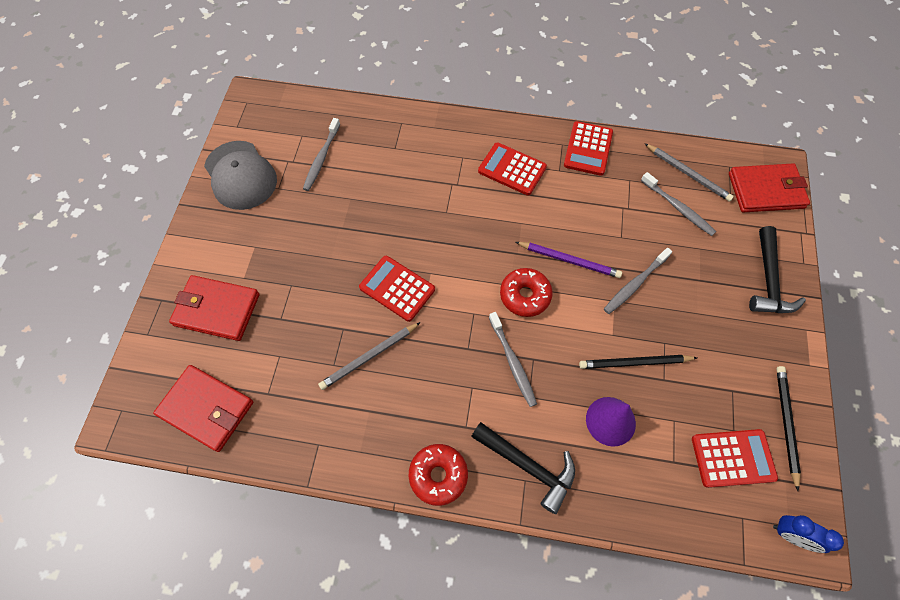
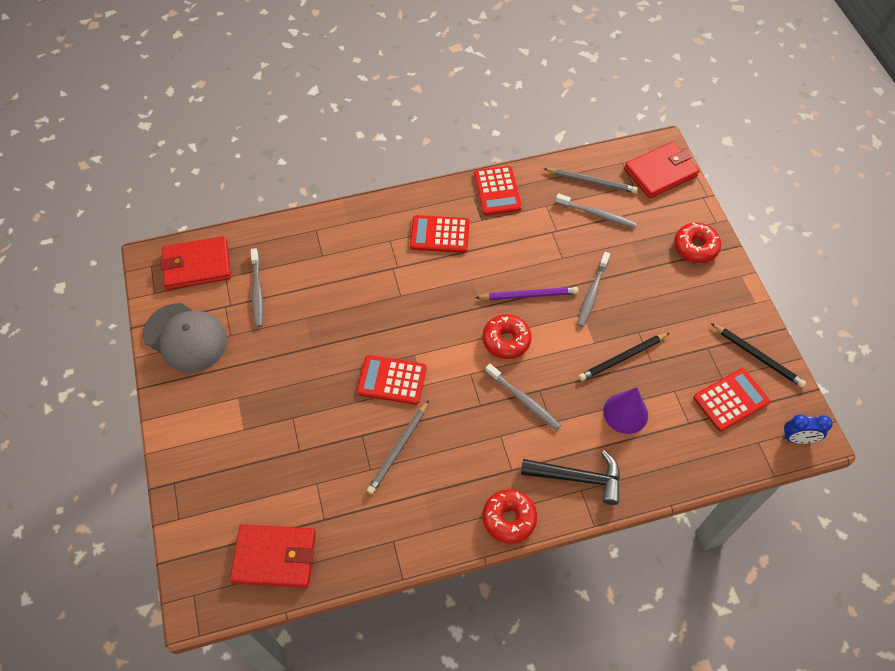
camera: 25 degrees left, 5 degrees down
(217, 309) = (234, 468): red wallet -> red wallet (197, 265)
(768, 280) = (695, 247): black hammer -> red donut
(785, 424) = (758, 356): black pencil -> black pencil turned 150 degrees clockwise

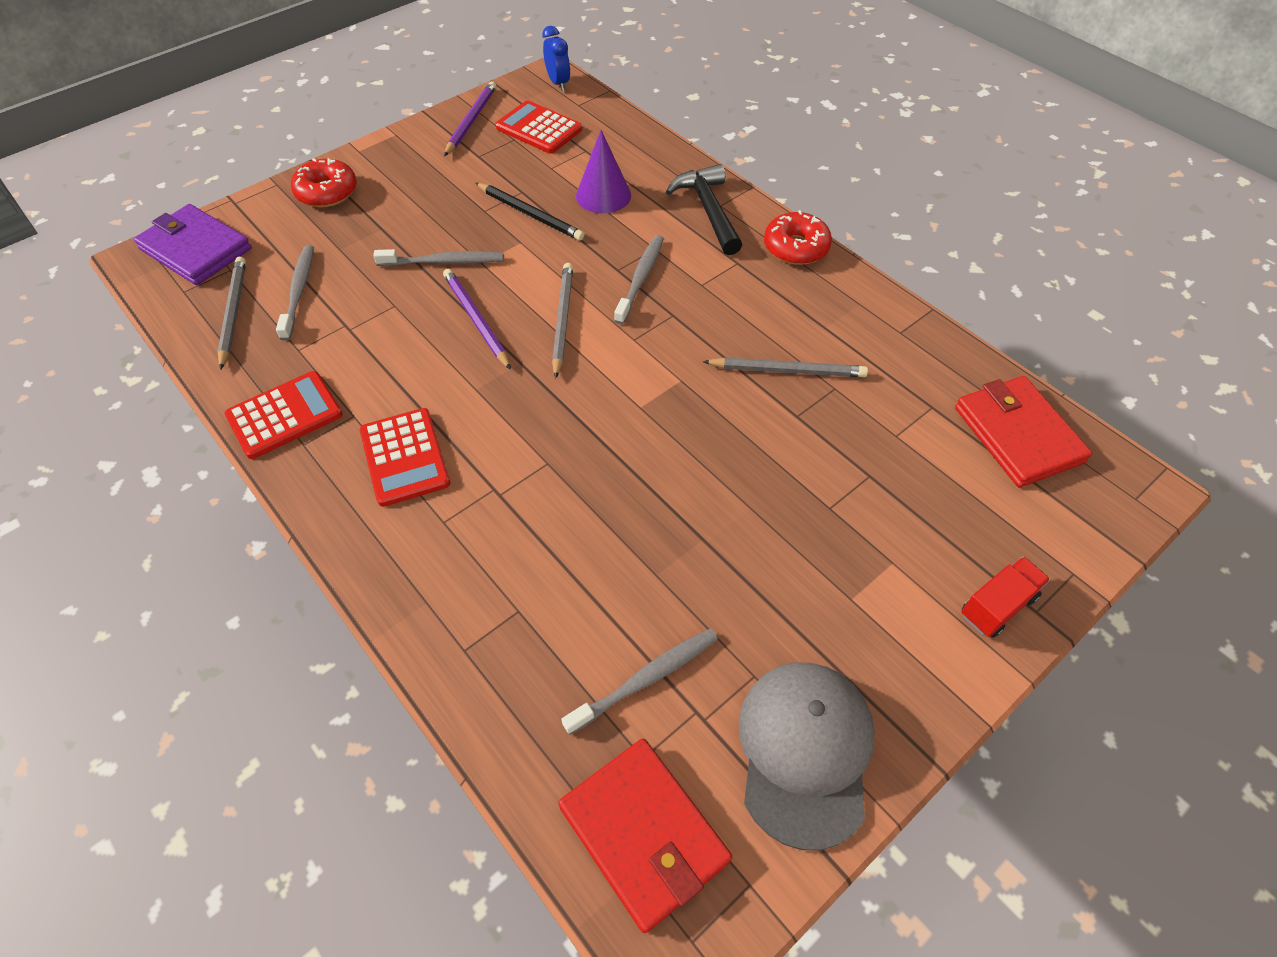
camera: 115 degrees left, 5 degrees down
(189, 465) = (997, 606): none -> red truck
(392, 380) = (695, 416): red calculator -> none
(506, 340) = (562, 320): red donut -> grey pencil
(660, 172) = (196, 249): red wallet -> purple wallet
(758, 356) = (471, 121): black pencil -> purple pencil

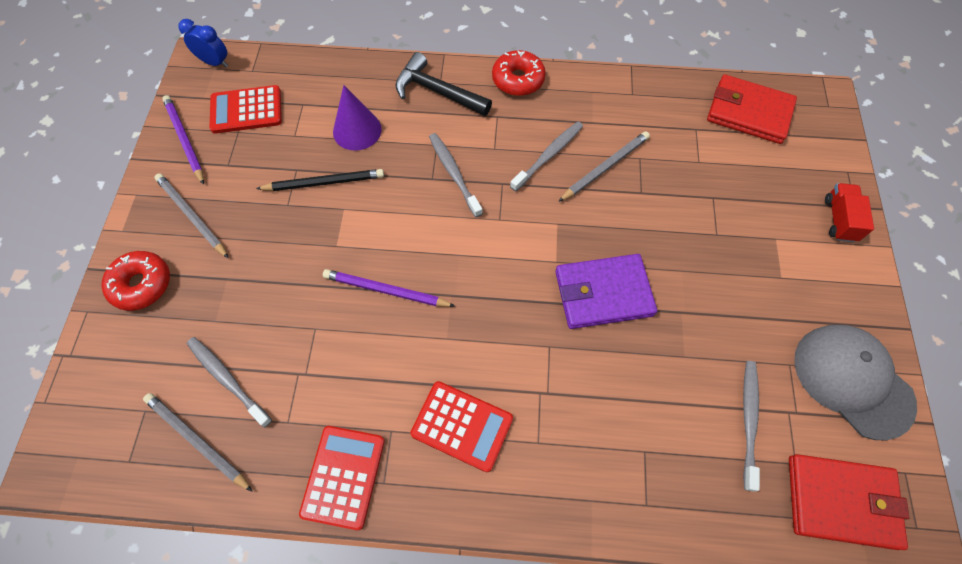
camera: 45 degrees left, 10 degrees up
(196, 249) = (90, 420): purple wallet -> purple wallet (603, 293)
(444, 262) = (308, 267): grey toothbrush -> grey toothbrush (548, 155)
(562, 320) = (441, 243): grey pencil -> grey pencil (192, 216)

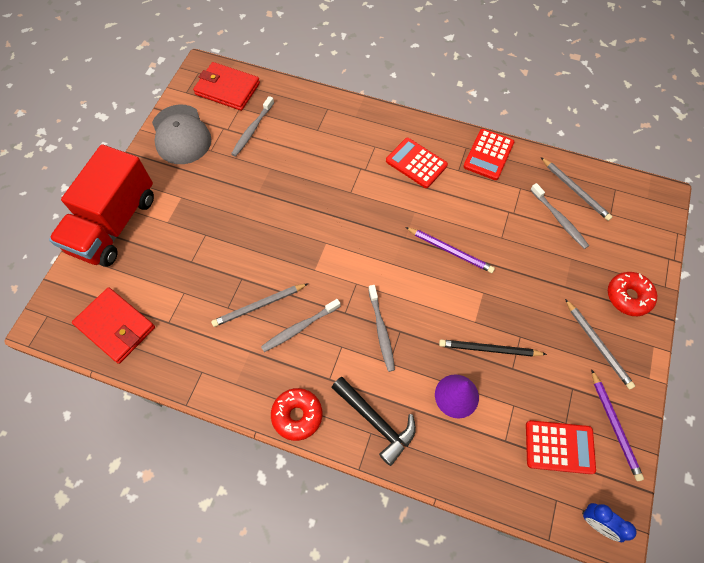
camera: 165 degrees left, 0 degrees up
(603, 293) = (303, 214): purple wallet -> none
(839, 219) = (114, 224): red truck -> red truck, size x2.48

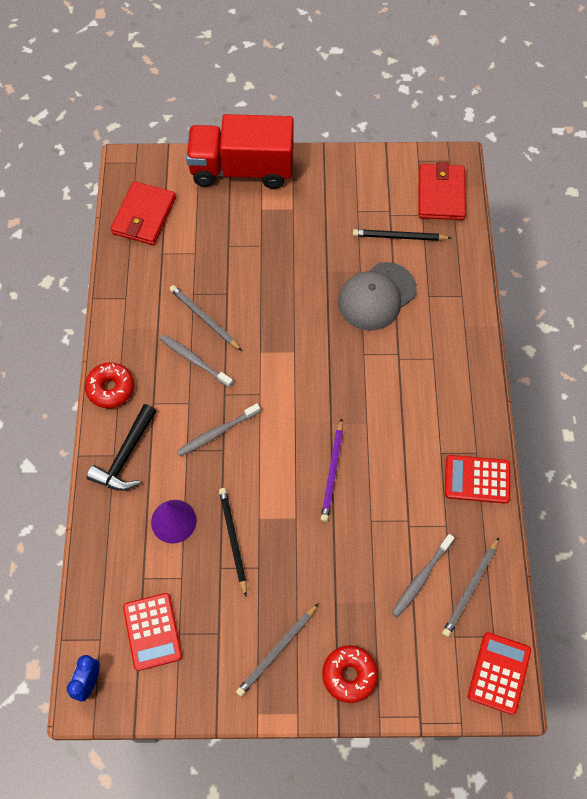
camera: 70 degrees right, 0 degrees up
(181, 135) = (364, 178): grey cap -> grey cap (377, 296)
(252, 130) = (399, 237): grey toothbrush -> black pencil
(416, 163) = (430, 406): red calculator -> red calculator (499, 673)
(614, 426) = (191, 684): purple pencil -> none

